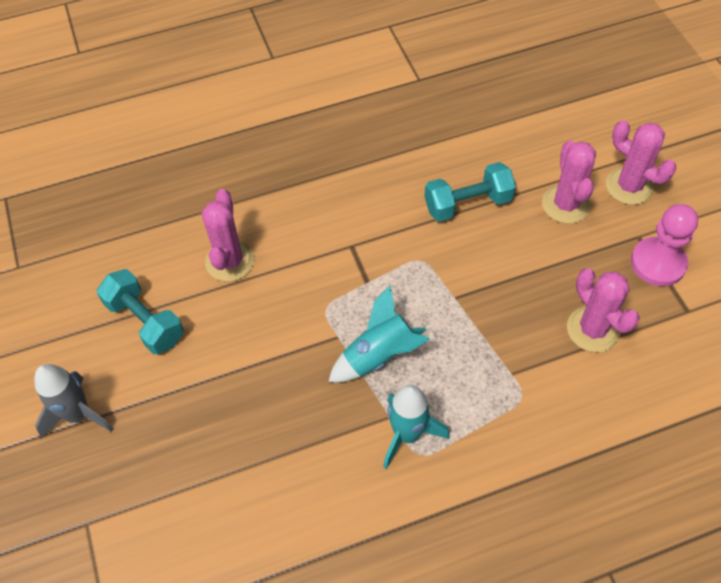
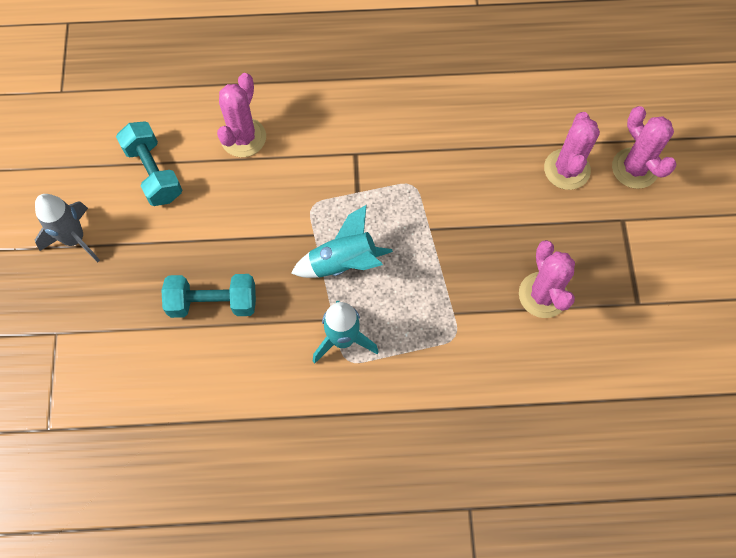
camera: 15 degrees right, 10 degrees up
(468, 204) = (475, 143): turquoise dumbbell -> turquoise dumbbell (213, 302)
(658, 263) = (629, 250): pink pawn -> none

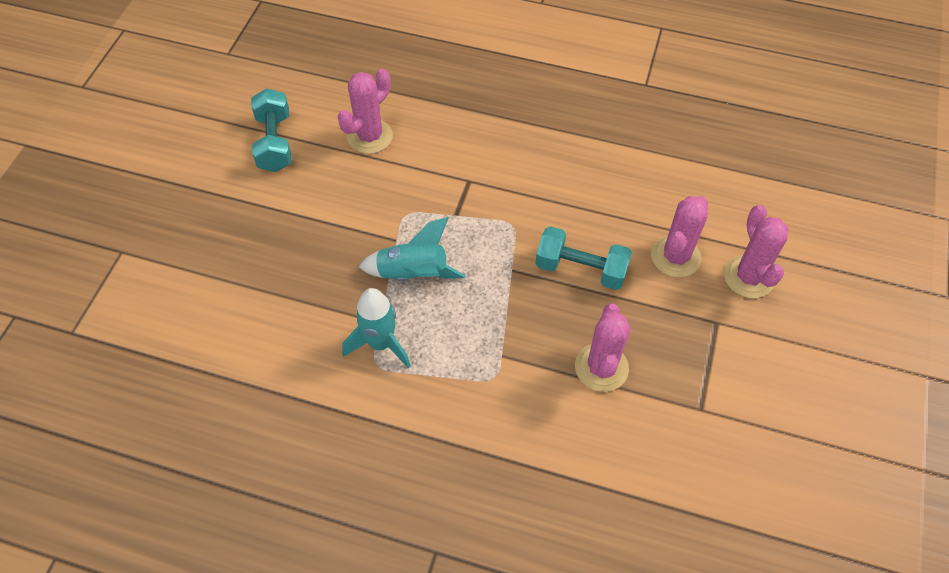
camera: 20 degrees right, 10 degrees down
(75, 239) = (178, 177): grey rocket -> none
(213, 302) = (274, 270): turquoise dumbbell -> turquoise dumbbell (580, 269)

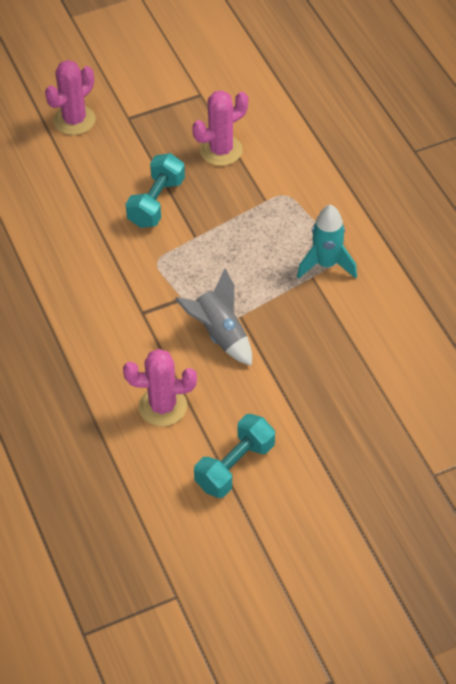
camera: 130 degrees left, 5 degrees down
(394, 214) = (219, 334): none -> grey rocket
(413, 274) = (256, 286): turquoise rocket -> none
(580, 269) = (156, 202): turquoise dumbbell -> turquoise dumbbell turned 45 degrees clockwise
(675, 257) = (94, 162): pink cactus -> none

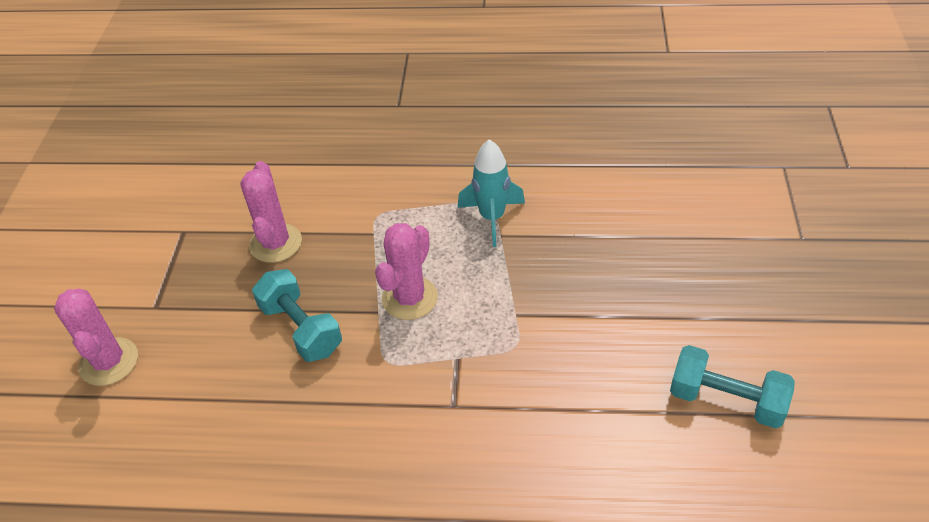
camera: 60 degrees left, 5 degrees down
(163, 406) = (607, 439): pink cactus -> pink cactus (410, 298)
(219, 334) = (530, 342): grey rocket -> none
(235, 466) = (726, 400): turquoise dumbbell -> turquoise dumbbell turned 45 degrees counterclockwise

